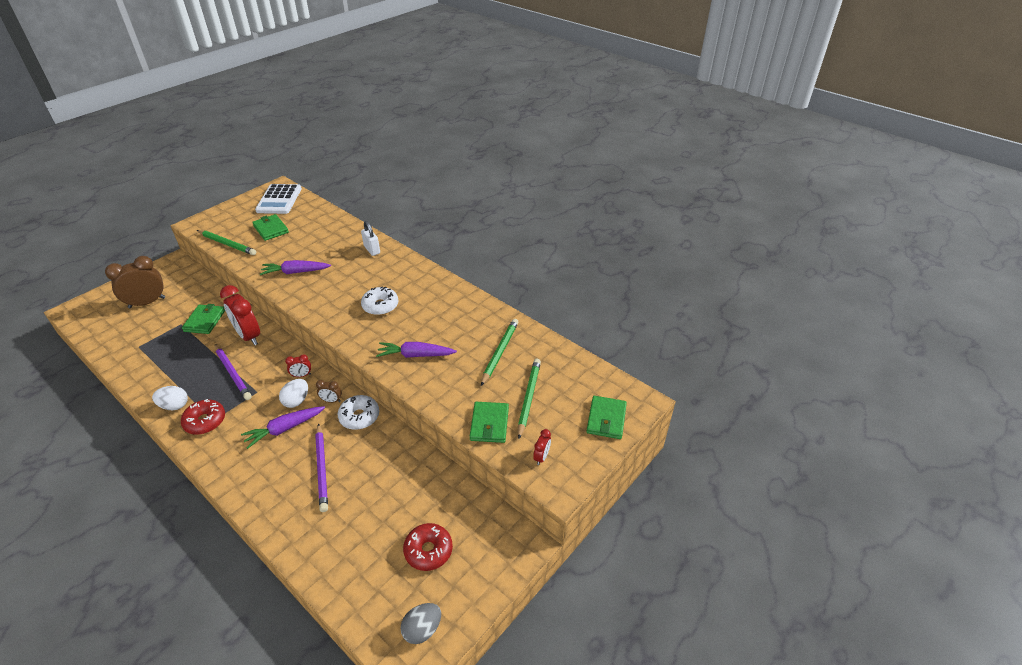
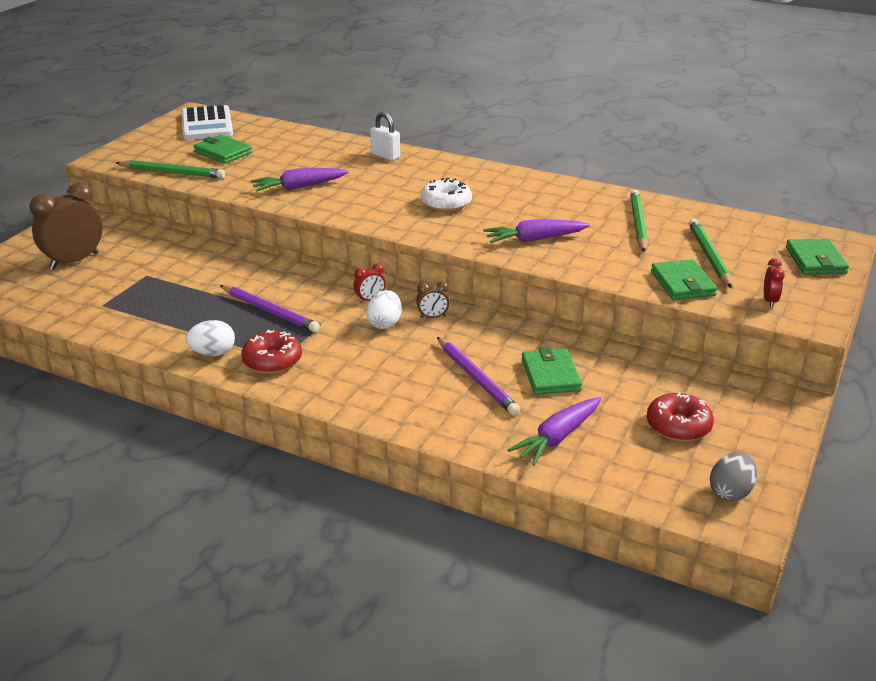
camera: 15 degrees left, 10 degrees down
(204, 321) = (180, 268): green wallet -> green wallet (550, 375)
(249, 336) = (260, 273): red clock -> none
(284, 429) = (392, 351): purple carrot -> purple carrot (557, 438)
(359, 416) = (483, 325): white donut -> none

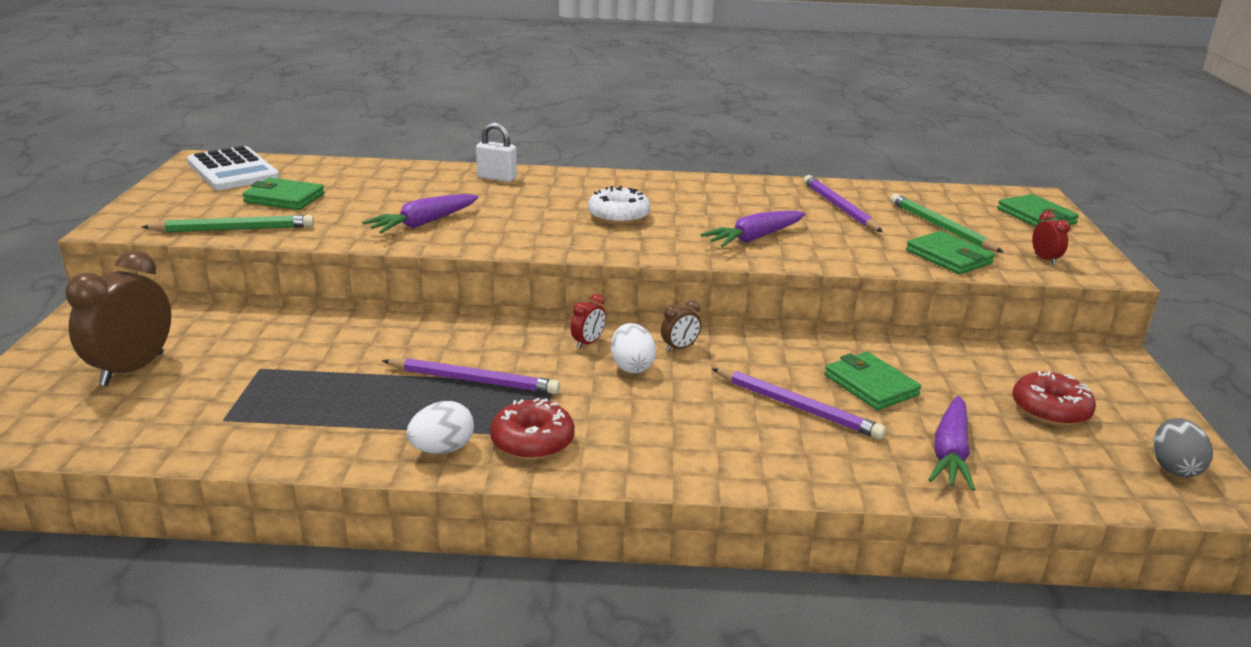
camera: 25 degrees left, 5 degrees down
(638, 224) = (839, 207): green pencil -> purple pencil

